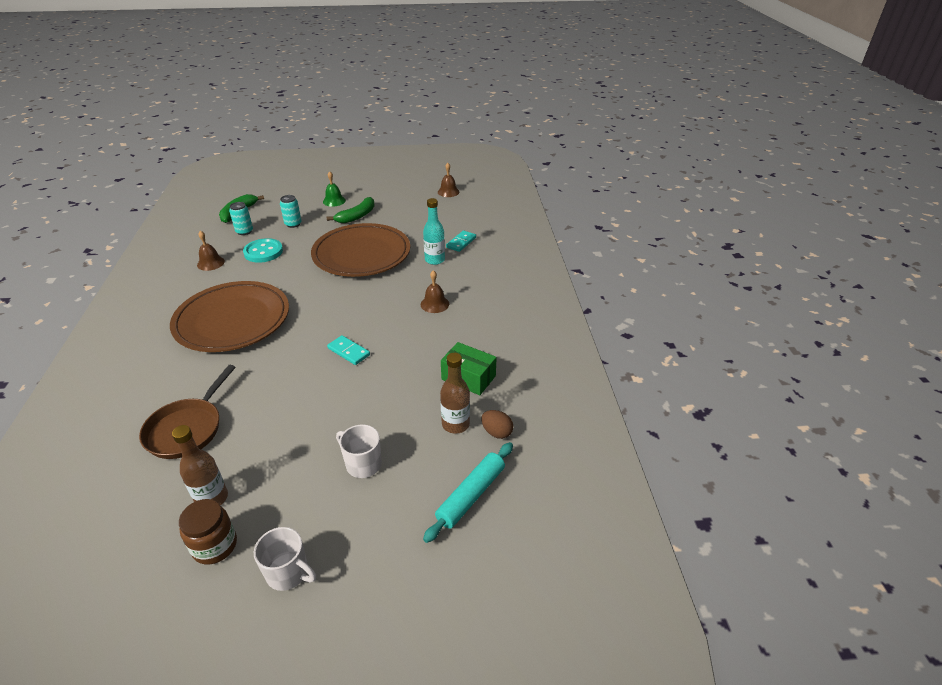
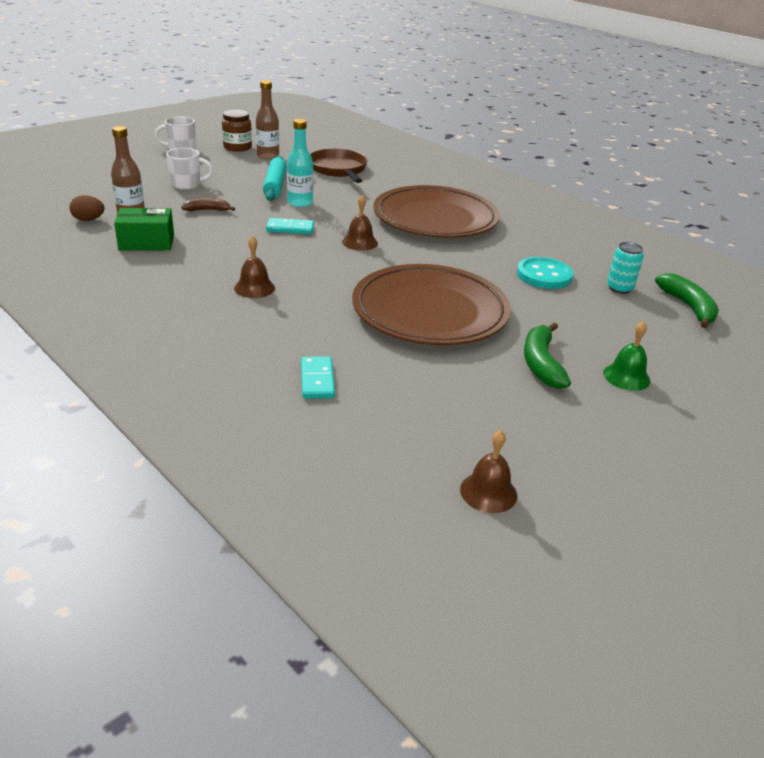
camera: 140 degrees right, 5 degrees down
(211, 263) = (566, 249): brown bell -> brown bell (360, 242)
(293, 224) = (592, 318): turquoise can -> none
(385, 405) = (207, 210): none -> brown banana
(434, 260) = (322, 338): turquoise bottle -> turquoise bottle (300, 203)
(471, 495) = (87, 191): turquoise rolling pin -> turquoise rolling pin (275, 185)

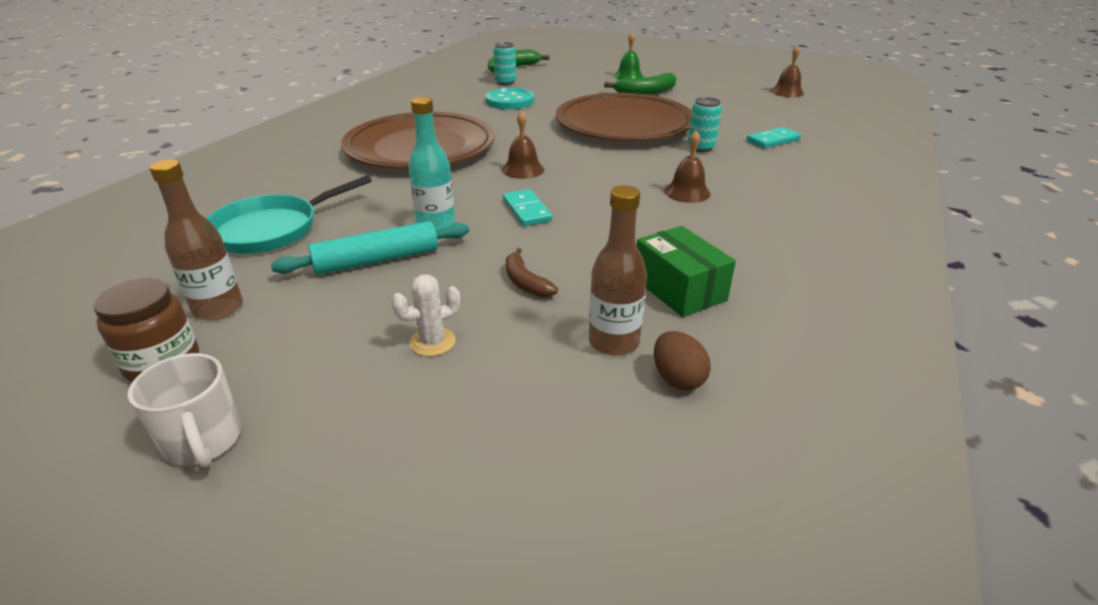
camera: 110 degrees left, 0 degrees up
(187, 184) = (432, 342): white mug -> white cactus
(336, 329) = (701, 147): none -> turquoise can
(338, 170) = (272, 229): brown pan -> turquoise pan

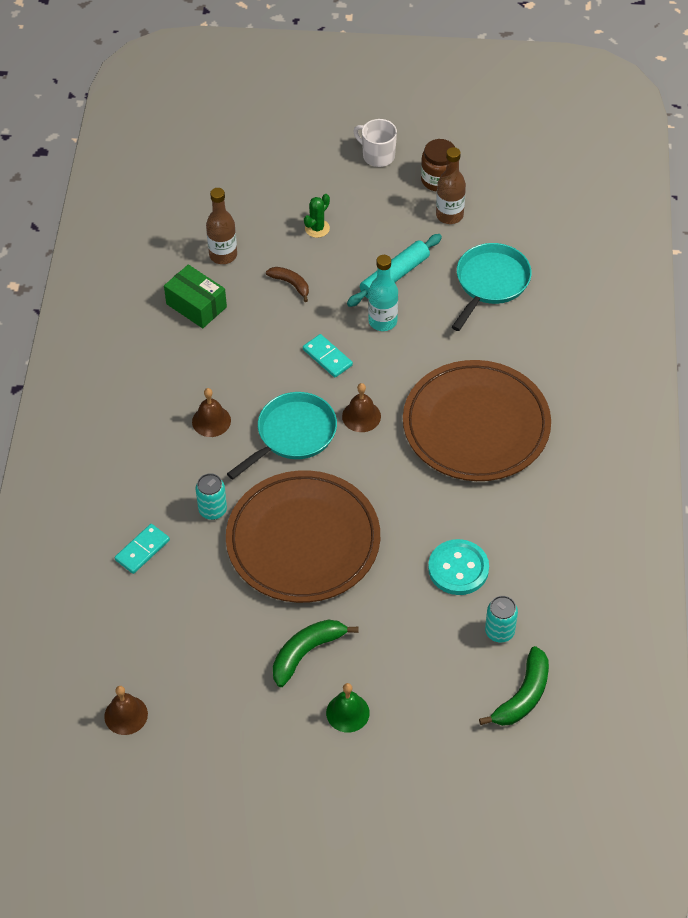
camera: 160 degrees right, 20 degrees up
(432, 342) = (317, 228): white cactus -> green cactus
(601, 171) = (292, 435): none -> turquoise pan
(677, 379) = (185, 242): brown egg -> none

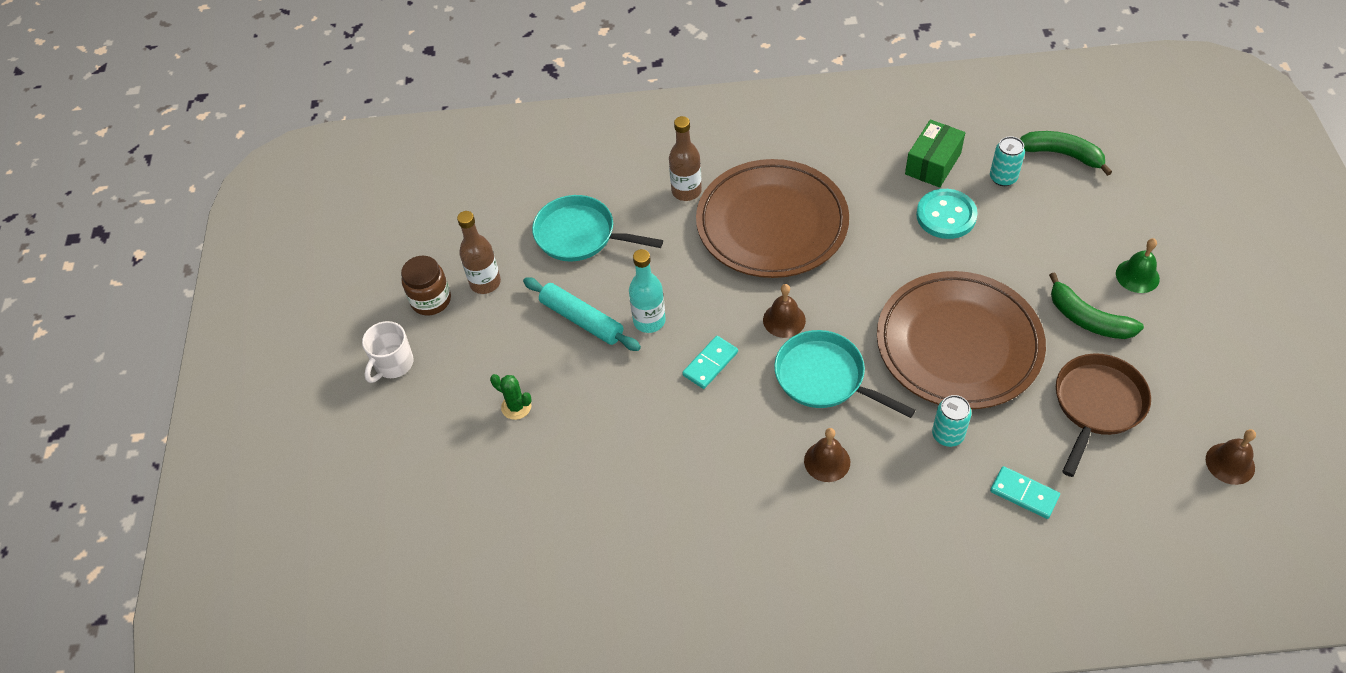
camera: 95 degrees left, 0 degrees up
(196, 305) = (656, 513): green box -> green box (933, 164)
(212, 630) = (1097, 405): none -> brown pan
(223, 255) = (570, 500): brown bottle -> brown bottle (686, 191)
(291, 284) = (607, 418): brown banana -> none

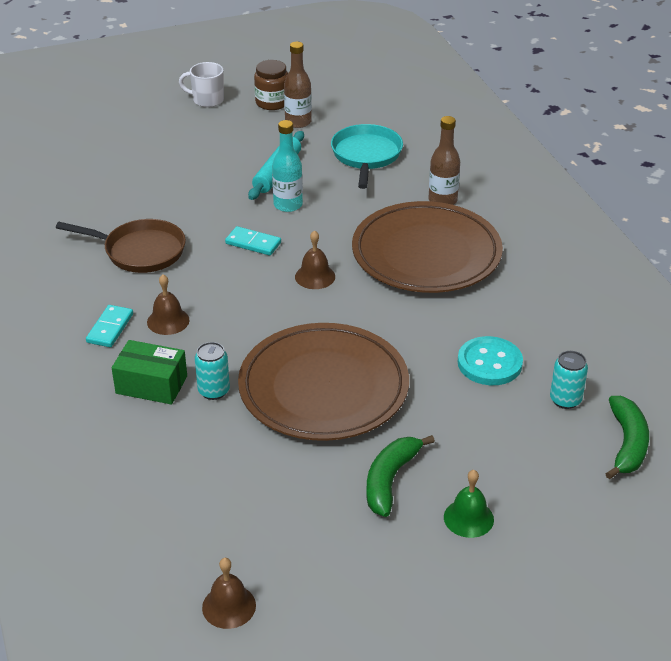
camera: 70 degrees right, 15 degrees down
(516, 407) = (183, 158): green cactus -> none
(825, 378) = (257, 308): turquoise pan -> none
(933, 164) = (558, 347): green box -> green box (151, 385)
(1024, 494) = (158, 448): turquoise domino -> turquoise domino (110, 328)
(1097, 405) = (277, 494): brown pan -> brown pan (139, 251)

